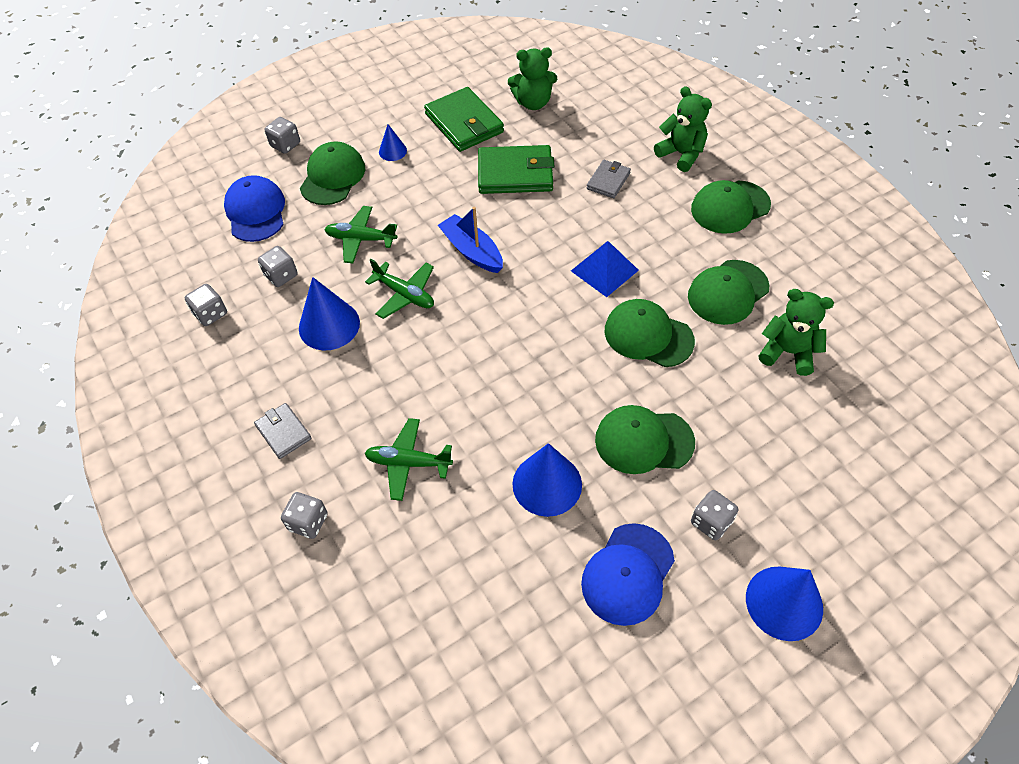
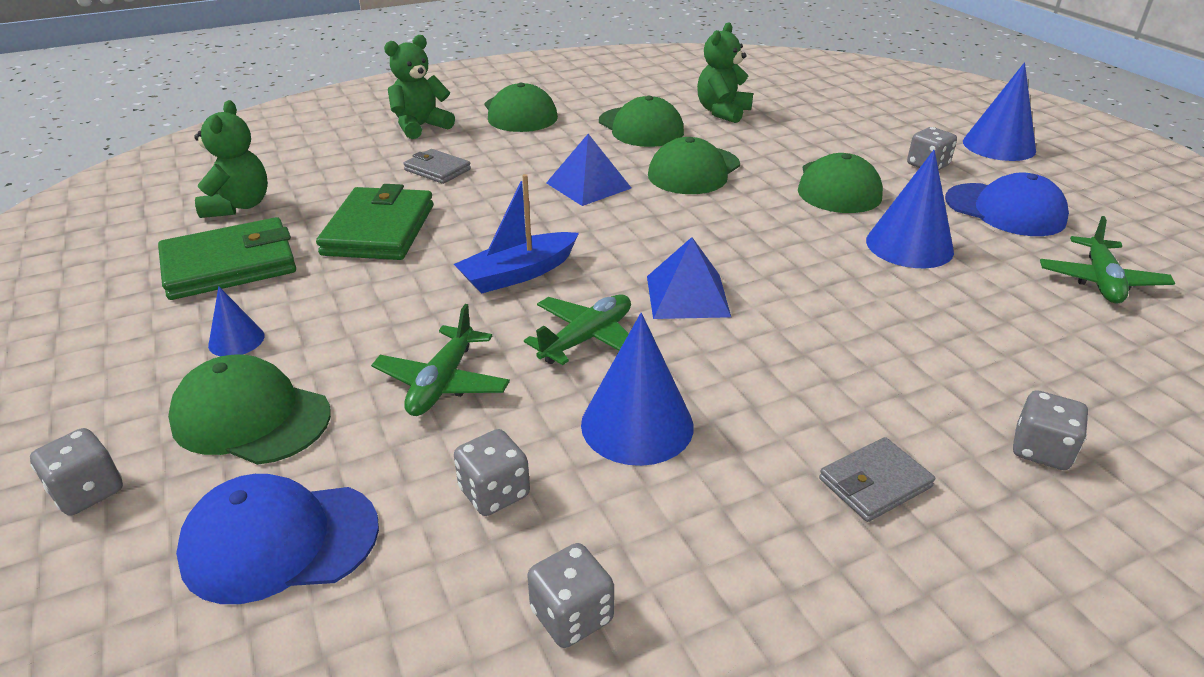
camera: 85 degrees left, 20 degrees down
(408, 463) = (904, 346): green plane -> green plane (1100, 281)
(456, 341) = (687, 296): none -> blue pyramid

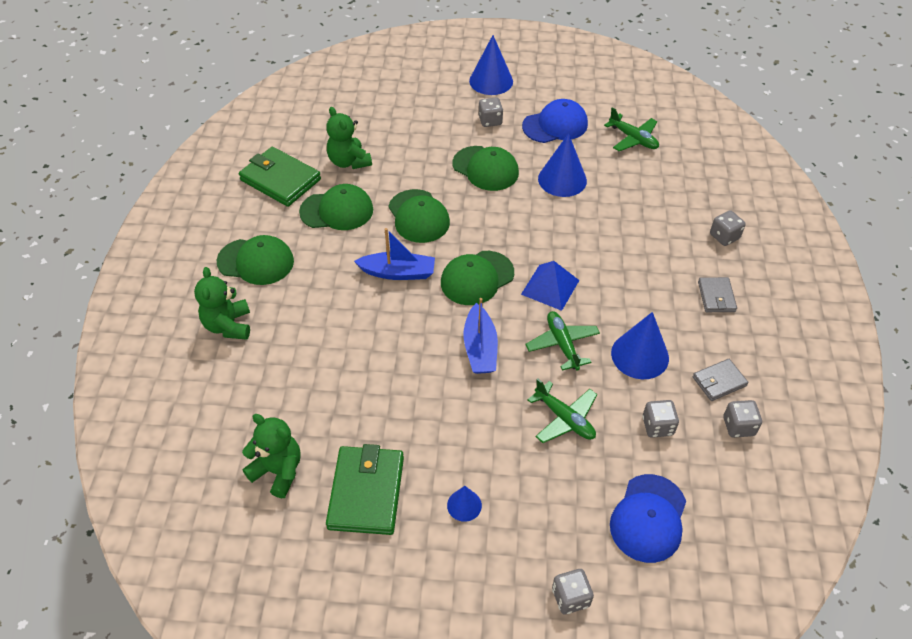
camera: 60 degrees left, 15 degrees up
(251, 417) = (546, 512): green cap -> green cap (477, 278)
(379, 230) = (377, 398): green wallet -> green wallet (280, 180)
(437, 170) = (312, 340): grey wallet -> grey wallet (719, 381)
(588, 185) = (398, 272): blue pyramid -> blue boat

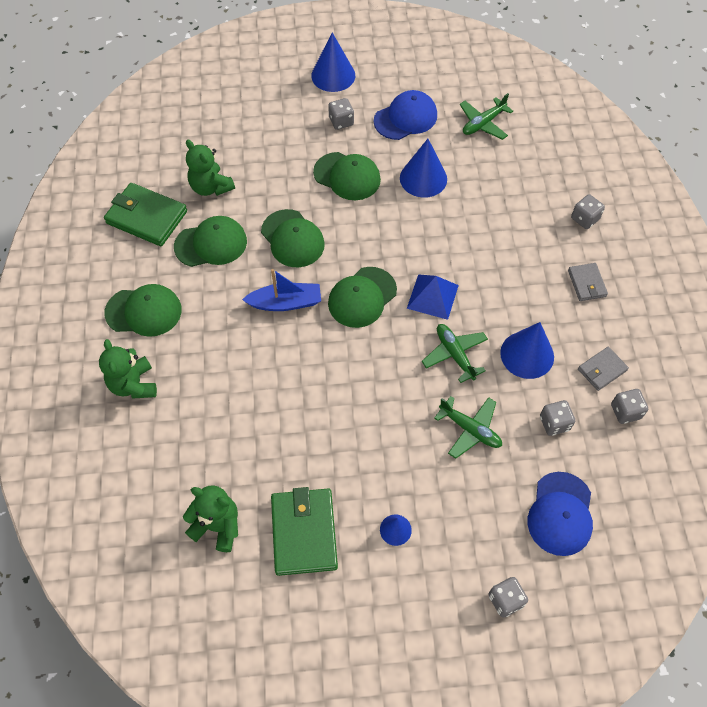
camera: 10 degrees left, 10 degrees up
(480, 348) = (379, 370): blue boat -> none
(633, 139) = (483, 123): green plane -> green plane turned 105 degrees clockwise

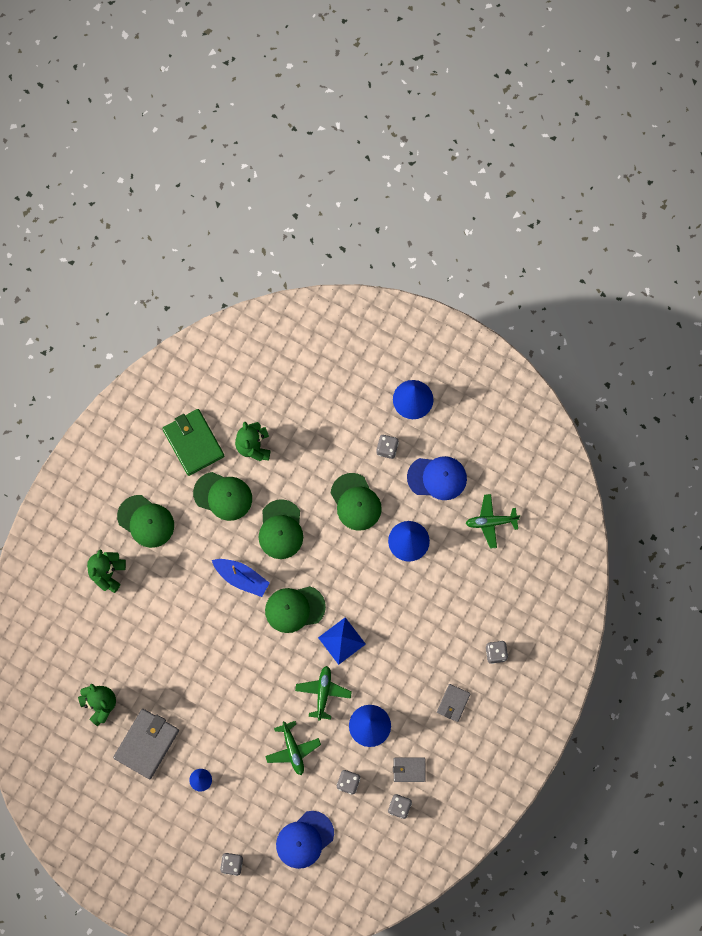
camera: 35 degrees right, 15 degrees up
(304, 533) = (146, 744): green wallet -> grey wallet

